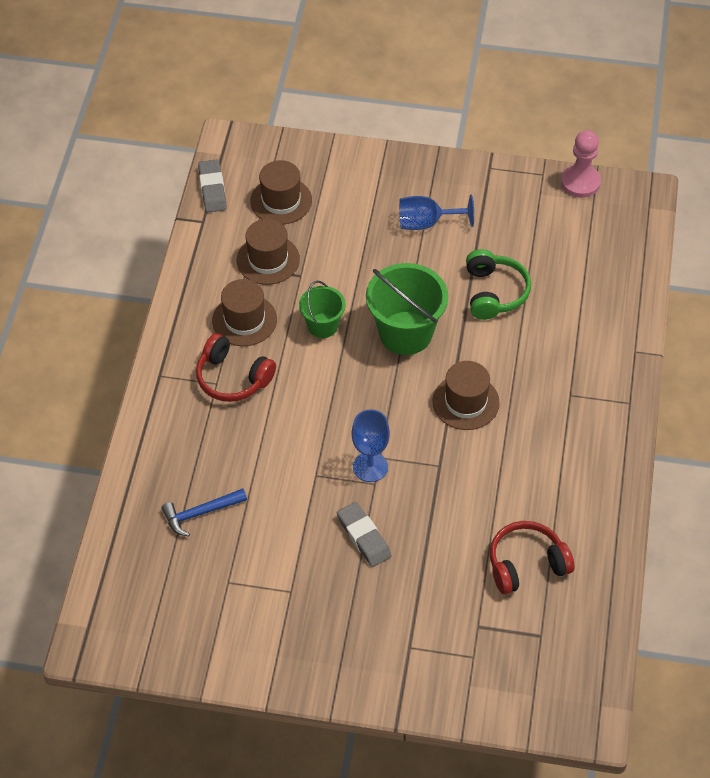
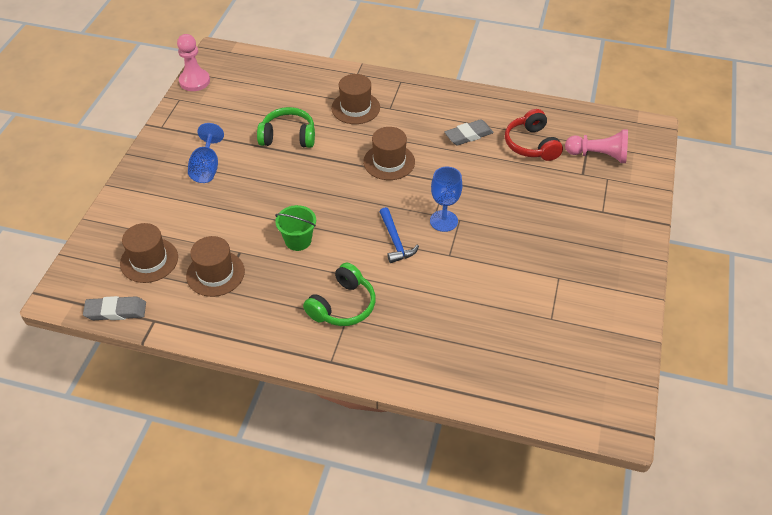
camera: 85 degrees left, 5 degrees down
(200, 513) = (483, 335): blue hammer -> blue hammer (395, 241)
(233, 378) = (343, 305): red headphones -> green headphones
(244, 320) = (280, 294): brown hat -> brown hat (355, 108)
(363, 537) = (508, 230): grey eraser -> grey eraser (468, 135)
(405, 333) = (317, 190): green bucket -> none
(518, 648) = (598, 155): none -> pink pawn

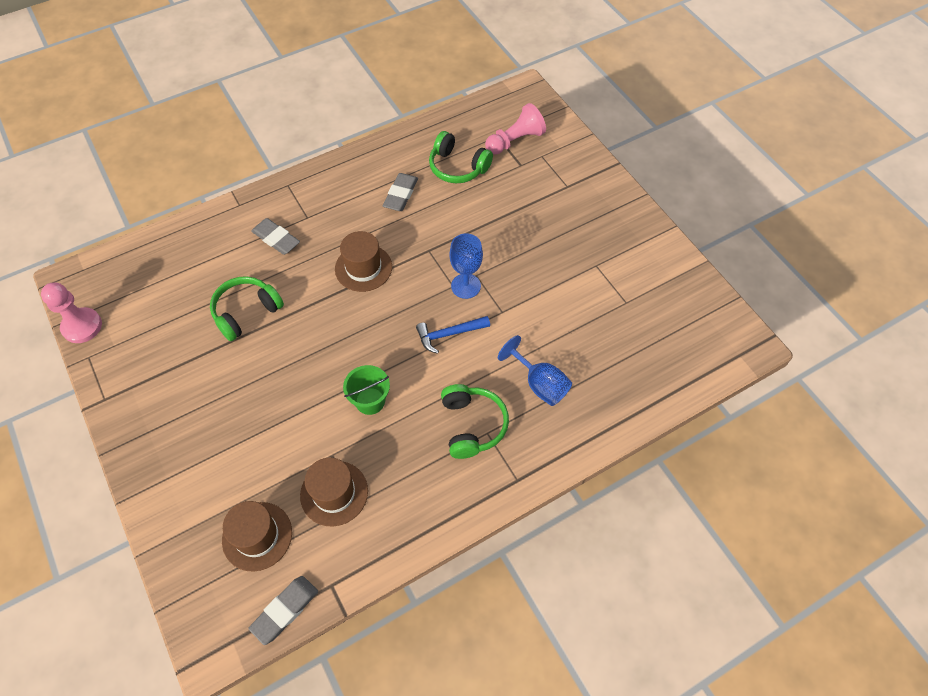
camera: 45 degrees left, 10 degrees up
(206, 168) = (203, 403): blue goblet -> blue goblet (539, 384)
(355, 108) = (276, 239): brown hat -> grey eraser
(395, 241) = (449, 334): blue hammer -> blue hammer turned 135 degrees clockwise
(531, 144) = (457, 167): red headphones -> green headphones

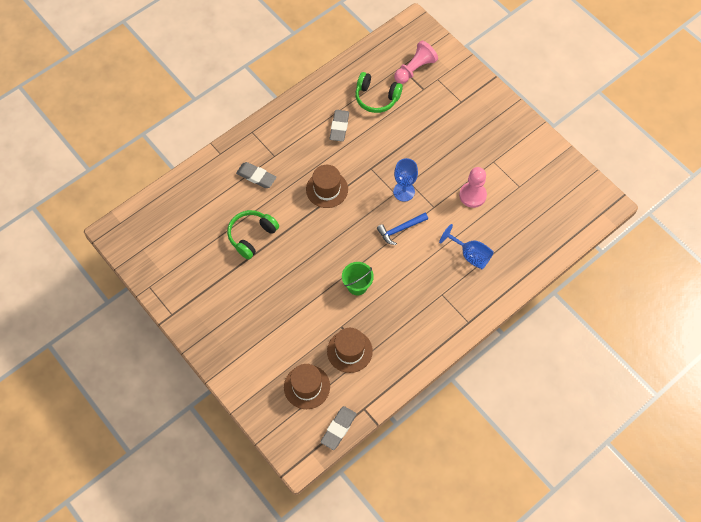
camera: 10 degrees left, 5 degrees up
(82, 326) = (136, 265): pink pawn -> pink pawn (472, 195)
(472, 425) = (430, 291): green headphones -> none

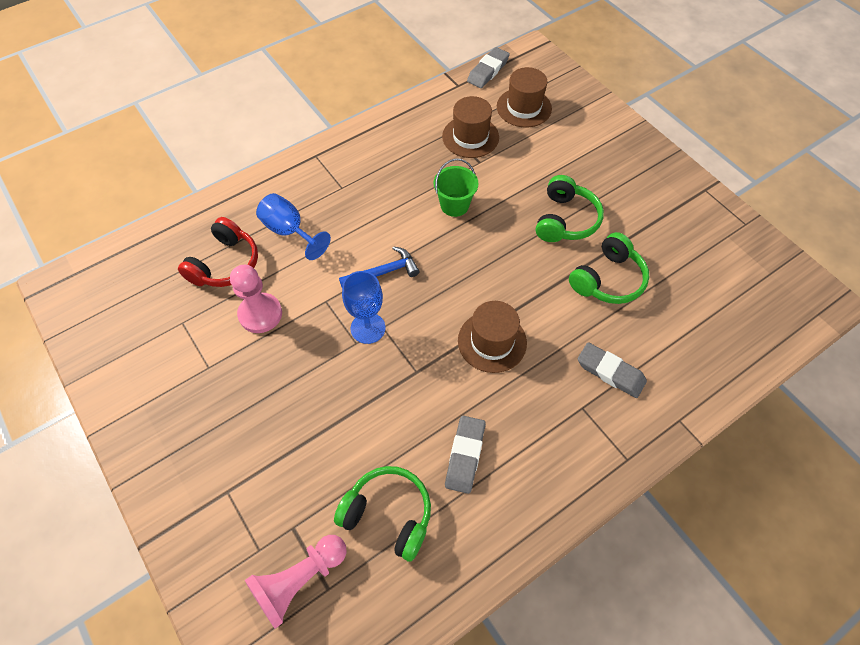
camera: 175 degrees left, 5 degrees down
(277, 279) = (565, 220): none -> green headphones
(506, 227) = (225, 264): none -> red headphones

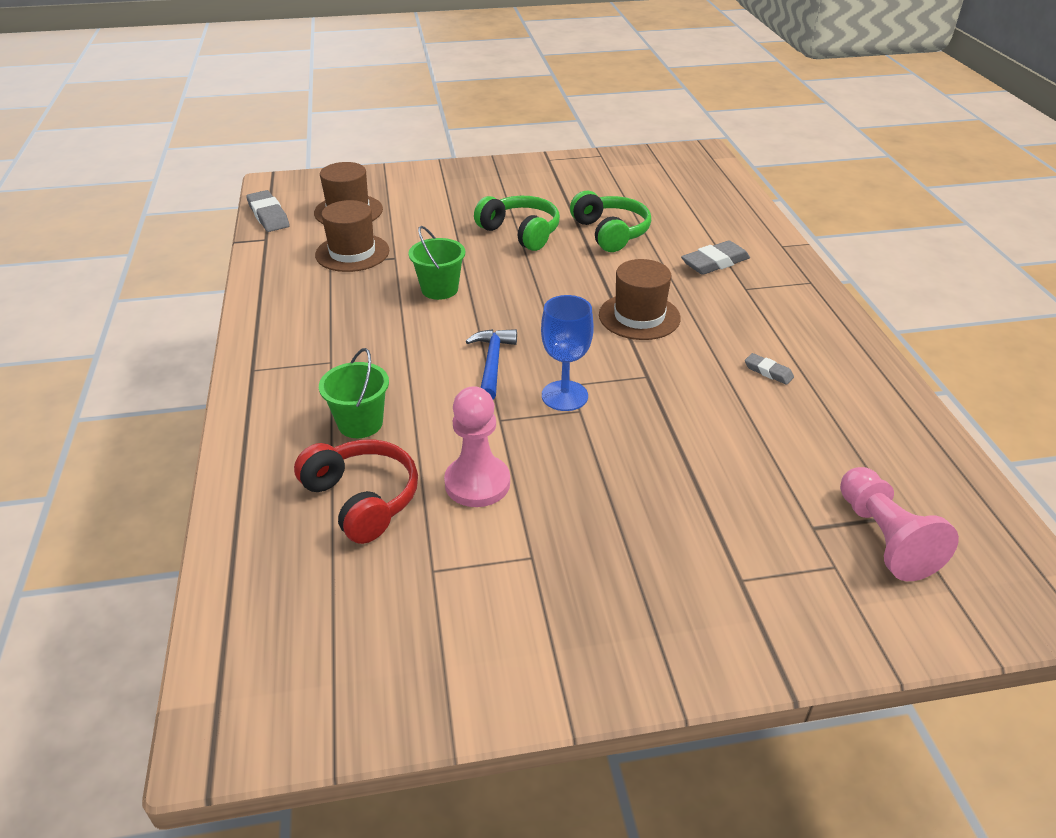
camera: 65 degrees left, 20 degrees down
(289, 231) = (360, 423): blue goblet -> green bucket
(388, 515) = (820, 444): green headphones -> none
(465, 455) = (768, 372): grey eraser -> grey eraser, size x0.56

